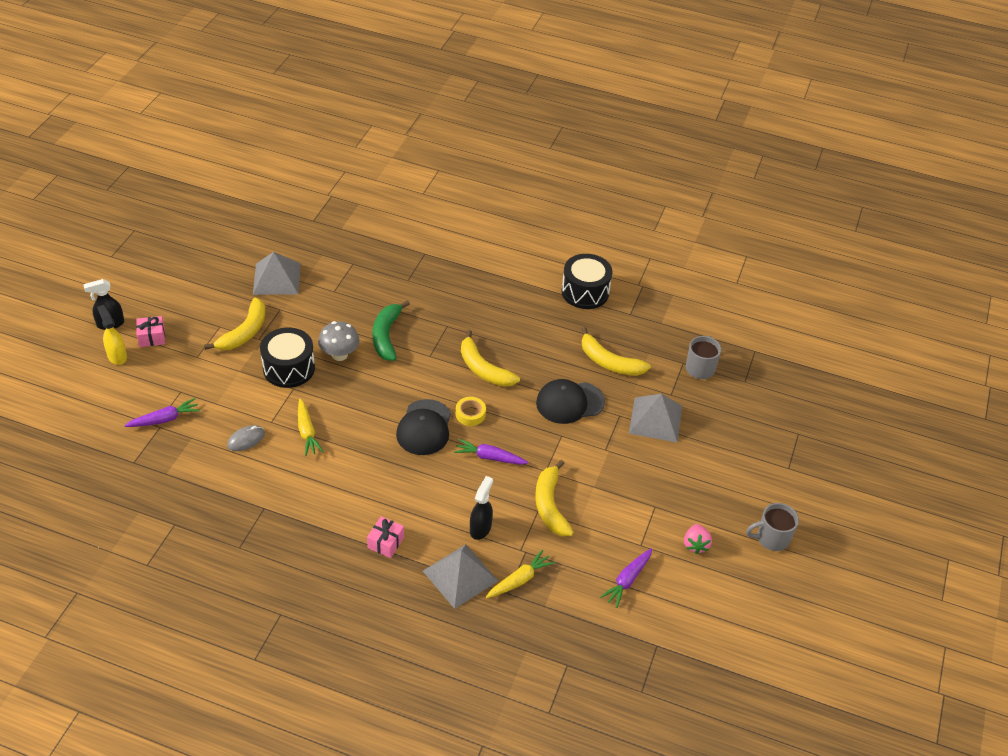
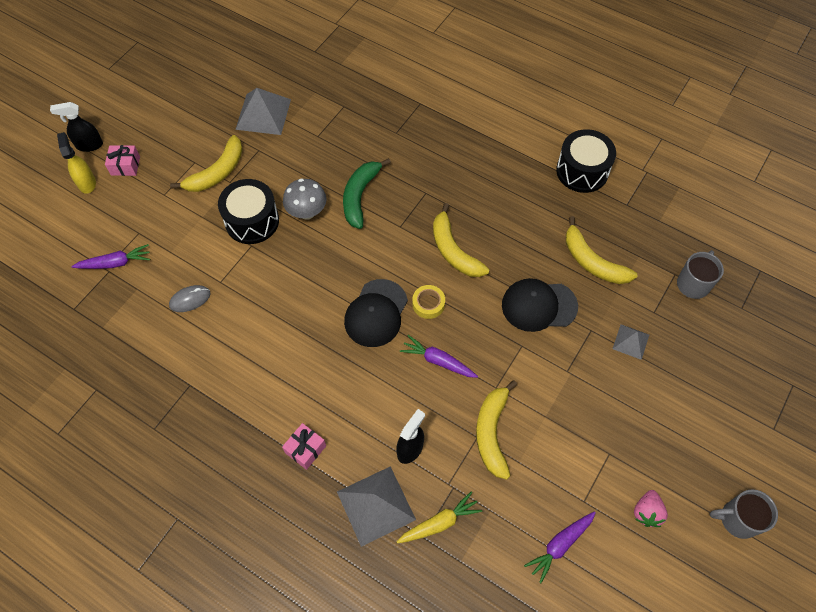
camera: 15 degrees right, 15 degrees up
(307, 432) = (253, 300): yellow carrot -> none
(655, 419) = (631, 341): grey pyramid -> grey pyramid, size x0.55

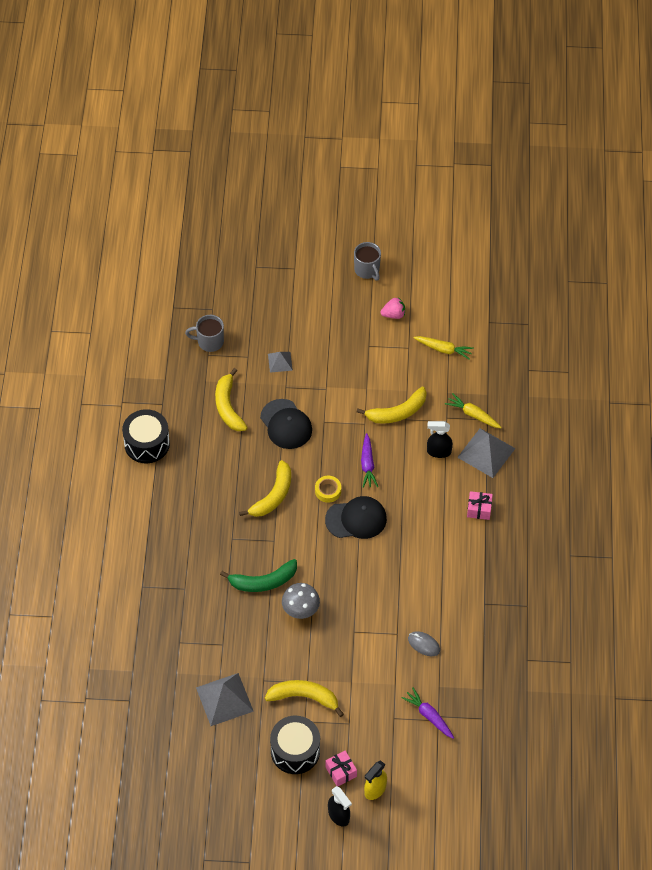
camera: 120 degrees left, 5 degrees down
(252, 221) = (332, 644): black drum -> black drum (295, 751)
(560, 545) = (443, 349): purple carrot -> yellow carrot
(592, 261) = (228, 406): yellow banana -> yellow banana turned 150 degrees clockwise

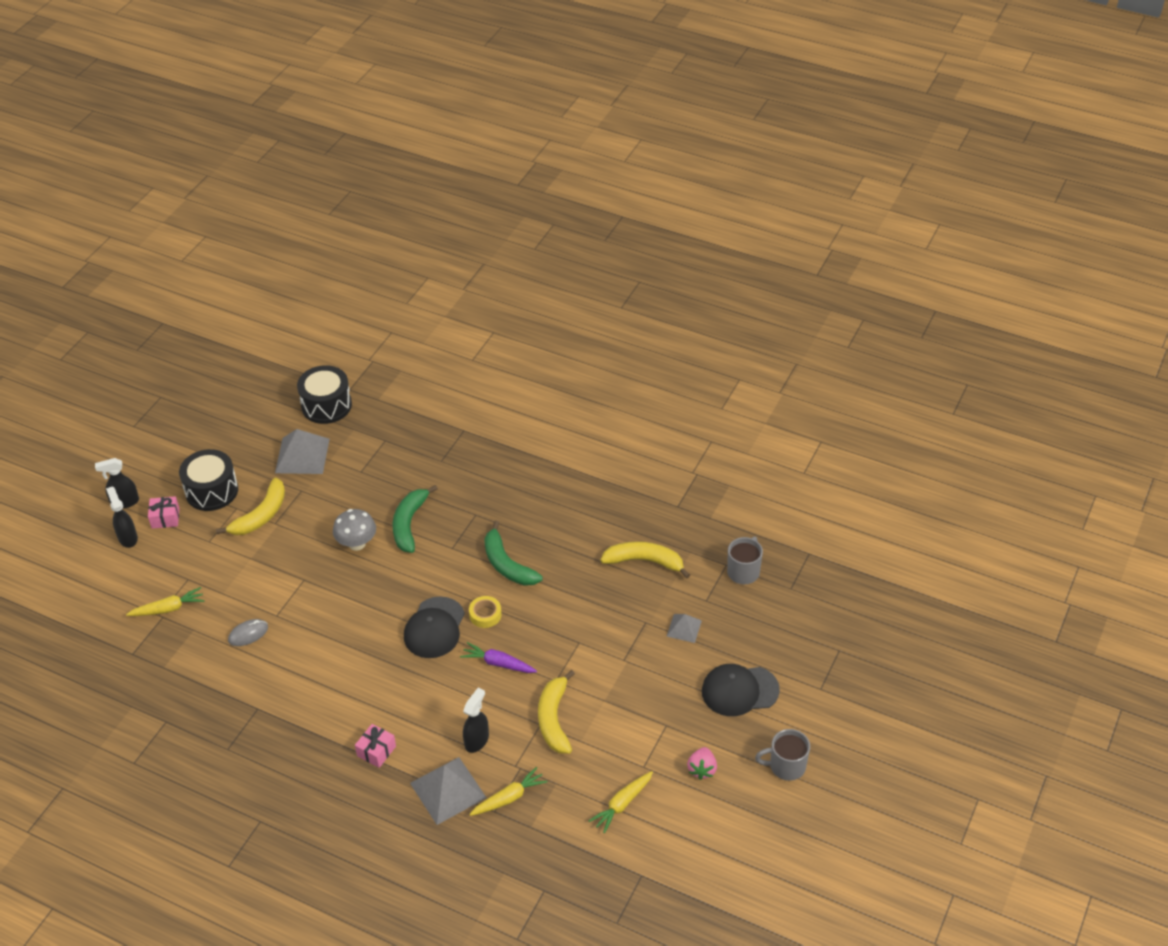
camera: 115 degrees right, 10 degrees down
(147, 444) = (632, 479): black drum -> black drum (326, 405)
(273, 496) = (507, 564): yellow banana -> green banana
(286, 424) = (594, 605): black cap -> black cap (739, 691)
(375, 790) = (128, 538): yellow spray bottle -> black spray bottle
(429, 716) = (168, 609): purple carrot -> yellow carrot

